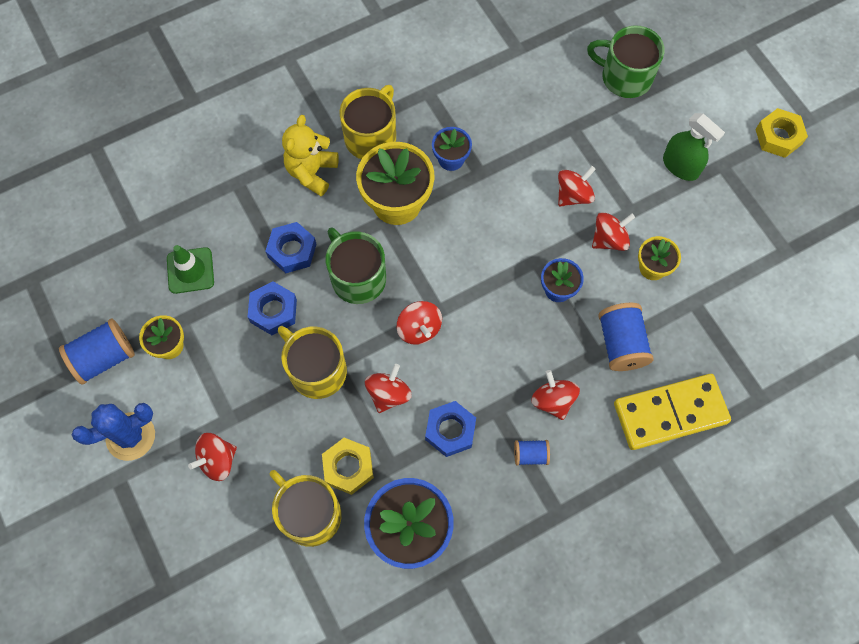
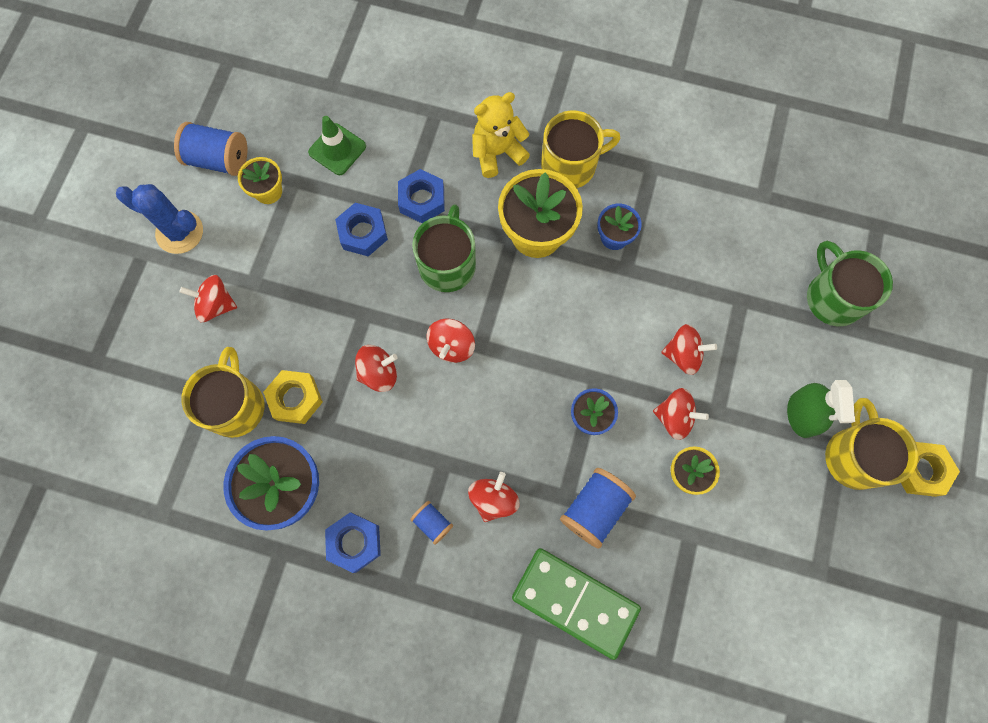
camera: 45 degrees right, 5 degrees up
(317, 370) = (347, 306): yellow mug -> yellow mug (854, 456)
(450, 430) = (394, 445): blue nut -> blue nut (354, 542)
(670, 412) = (575, 602): yellow domino -> green domino

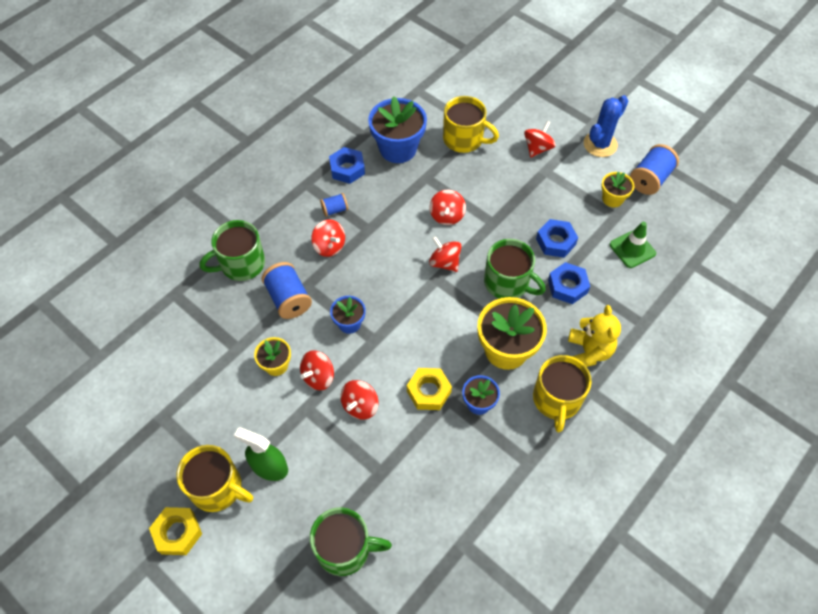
camera: 115 degrees right, 15 degrees down
(295, 399) = (453, 168): yellow nut -> yellow nut (428, 391)
(575, 602) = (241, 264): green domino -> green mug

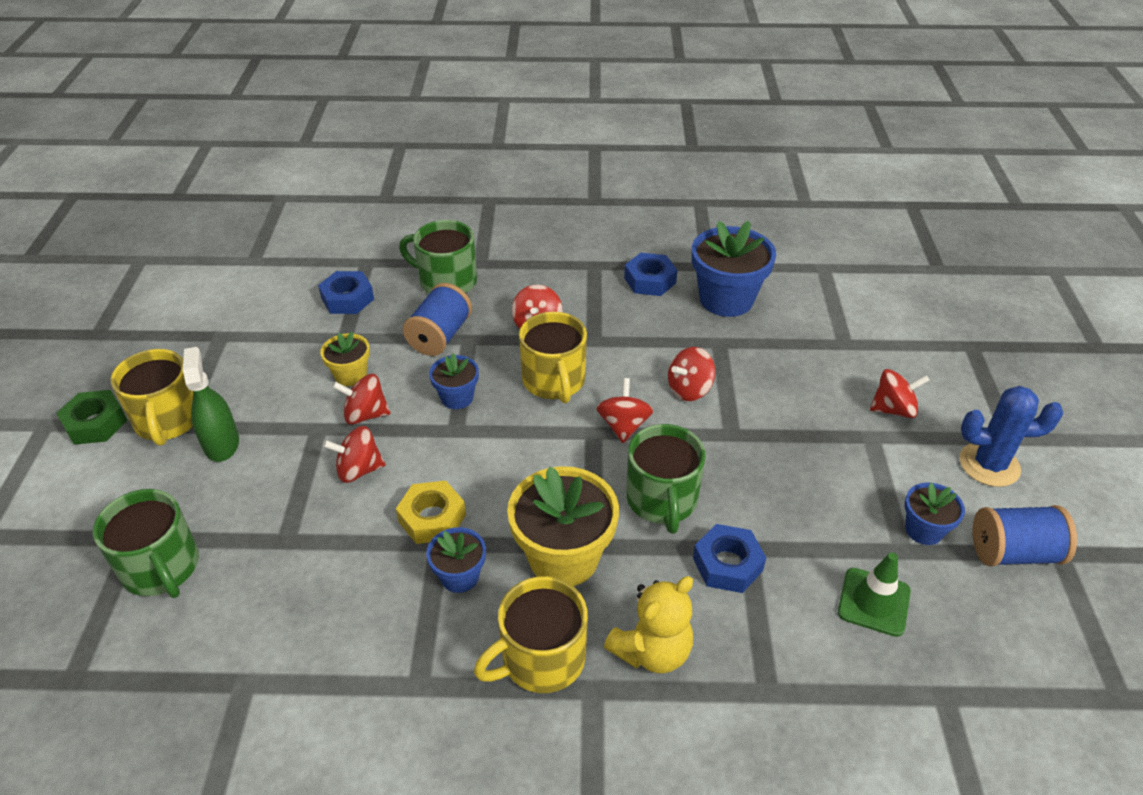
camera: 50 degrees right, 15 degrees down
(177, 533) = (95, 423): yellow nut -> green nut
(335, 210) = (587, 302): blue spool -> none
(464, 139) = (813, 340): yellow mug -> yellow mug (554, 381)
(555, 241) = (780, 510): blue nut -> blue nut (347, 299)
(612, 199) = (923, 530): yellow flower pot -> blue flower pot

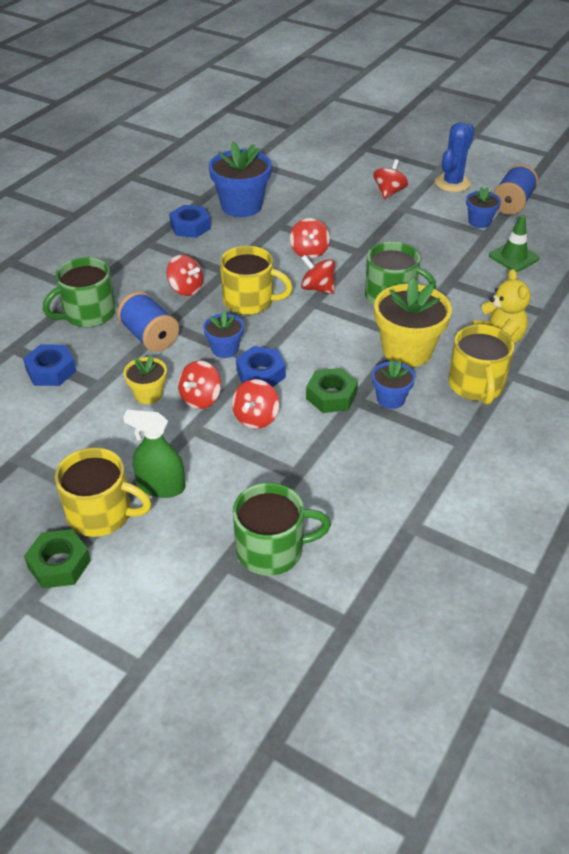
camera: 60 degrees left, 0 degrees up
(432, 518) = (331, 396): yellow nut -> green nut
(727, 564) = (456, 293): blue nut -> blue nut (261, 374)

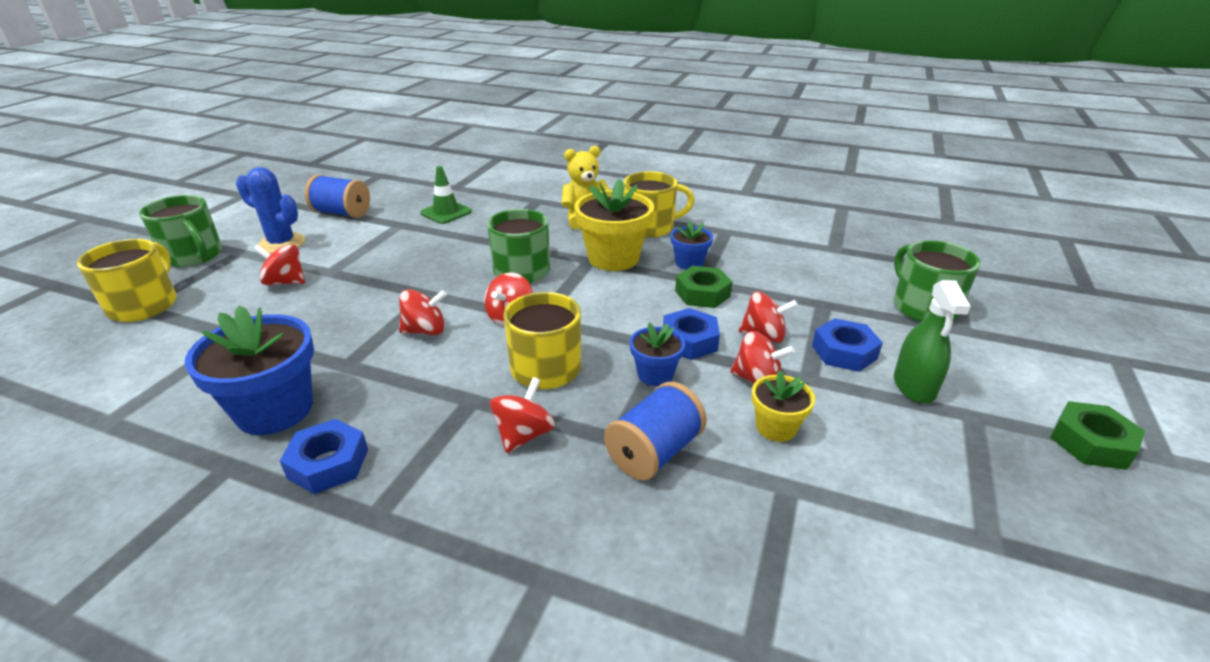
camera: 100 degrees left, 10 degrees down
(51, 371) = (788, 561): blue nut -> blue nut (844, 352)
(88, 314) = (616, 550): green mug -> green mug (194, 256)
(101, 514) = (994, 425): yellow mug -> yellow mug (144, 305)
(479, 222) = (375, 228): blue flower pot -> none

